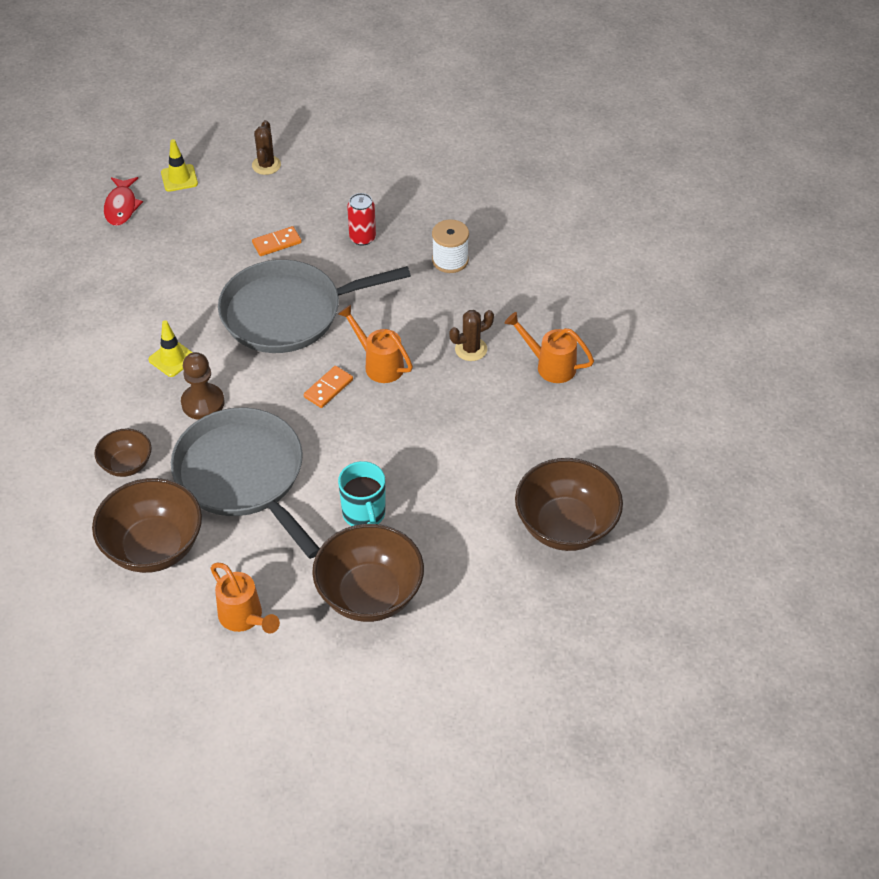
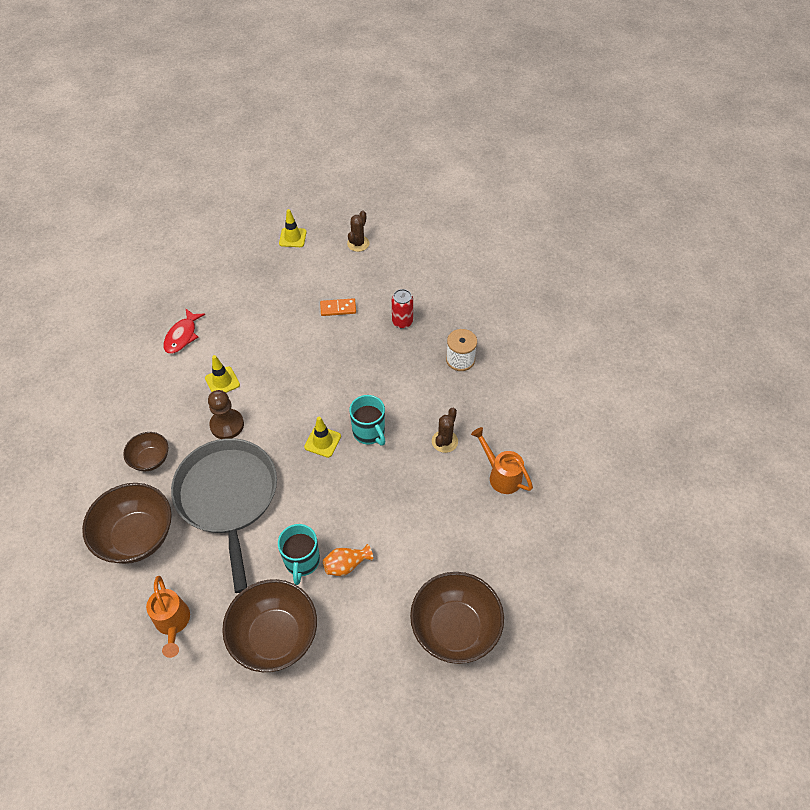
camera: 20 degrees right, 5 degrees up
(121, 207) = (243, 249): red fish -> red fish (182, 336)
(288, 313) = (321, 368): grey pan -> none
(328, 388) = (322, 441): orange domino -> yellow traffic cone
(379, 364) = (369, 432): orange watering can -> turquoise mug
(417, 502) = (346, 565): none -> orange vase
(471, 349) = (444, 441): brown cactus -> brown cactus turned 60 degrees counterclockwise

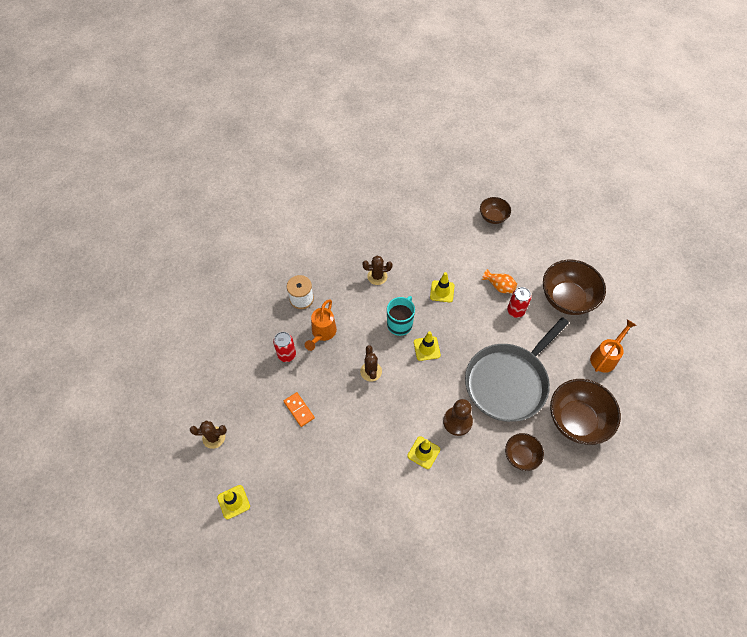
camera: 120 degrees left, 5 degrees up
(182, 336) = (401, 520): red fish -> none
(302, 561) = (515, 311): turquoise mug -> red can
(334, 380) = (371, 371): none -> brown cactus
(381, 497) = (442, 291): none -> yellow traffic cone
(455, 628) = (493, 217): brown bowl -> brown bowl, size x0.55
(500, 475) = (381, 236): orange watering can -> orange watering can (322, 334)

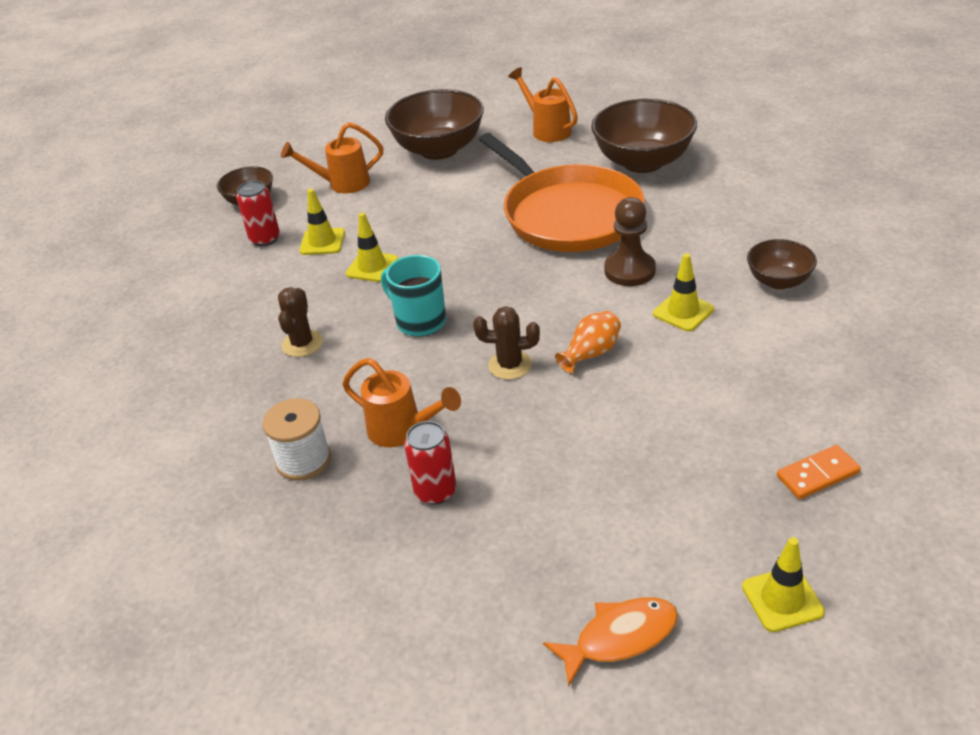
camera: 75 degrees left, 20 degrees down
(214, 437) = (619, 638): brown cactus -> orange fish
(299, 410) = (573, 476): orange domino -> orange domino (817, 474)
(426, 348) = (482, 293): yellow traffic cone -> yellow traffic cone (322, 242)
(499, 286) = (389, 207): orange vase -> orange vase (591, 353)
(508, 382) = (567, 214): grey pan -> orange pan
(515, 311) = (442, 196): red can -> red can (265, 239)
(518, 256) = (342, 184): none -> orange watering can
(521, 456) = (696, 214): brown bowl -> brown bowl (778, 281)

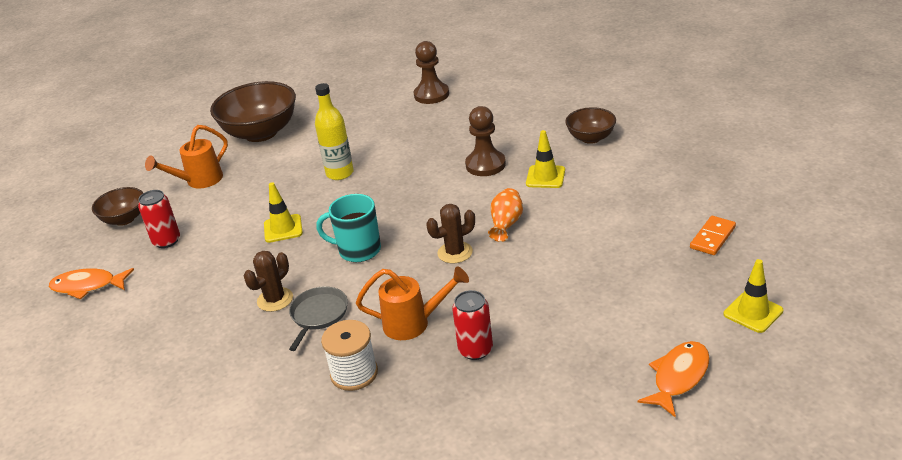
camera: 30 degrees left, 5 degrees down
(168, 260) = (88, 286): none -> orange fish
(302, 344) = (275, 300): brown cactus -> brown cactus turned 60 degrees clockwise
(322, 242) = (222, 226): yellow traffic cone -> none
(325, 378) = (318, 315): none -> grey pan
(474, 224) = (340, 173): none -> yellow bottle
(547, 129) = (337, 94): orange watering can -> none
(567, 214) = (407, 144): orange pan -> none
(643, 162) = (431, 95): brown bowl -> brown pawn

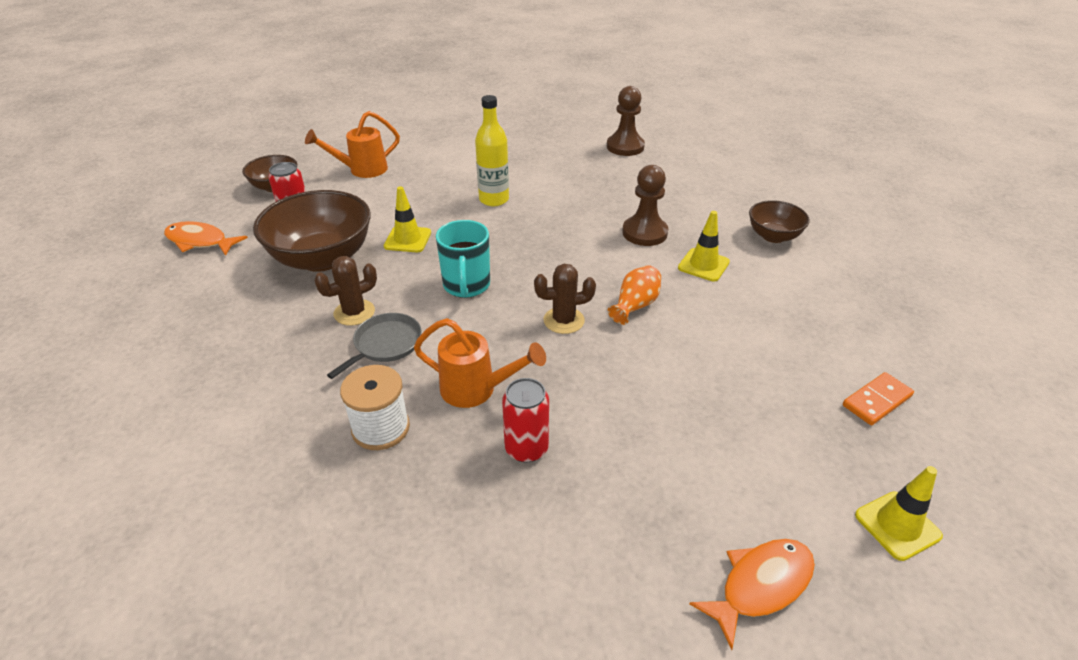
camera: 15 degrees right, 5 degrees up
(261, 133) = (444, 140): brown bowl -> brown bowl (322, 258)
(358, 250) = (466, 285): turquoise mug -> turquoise mug turned 120 degrees counterclockwise

